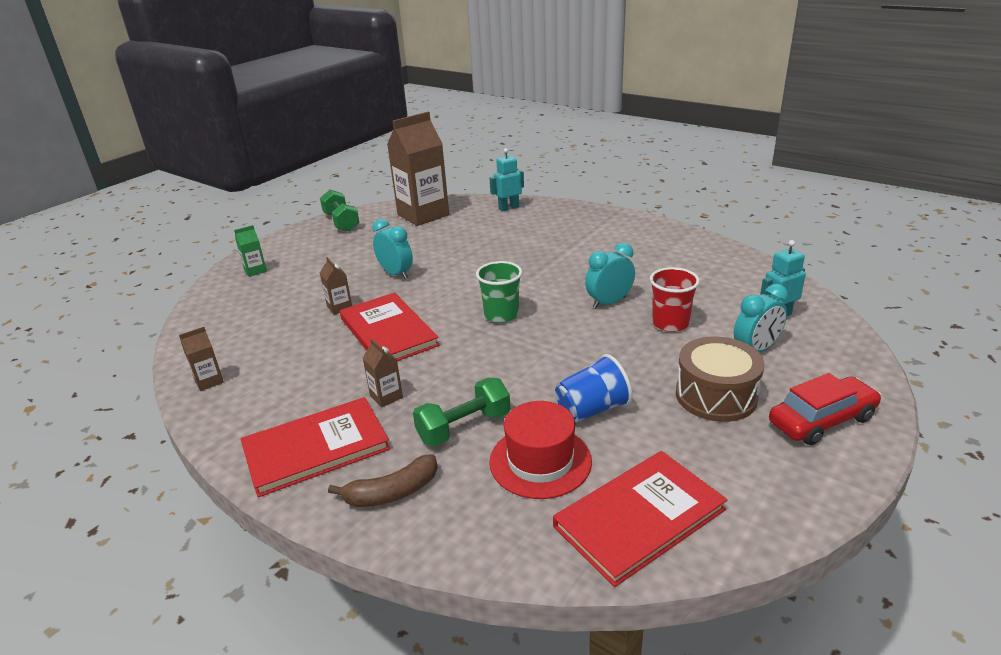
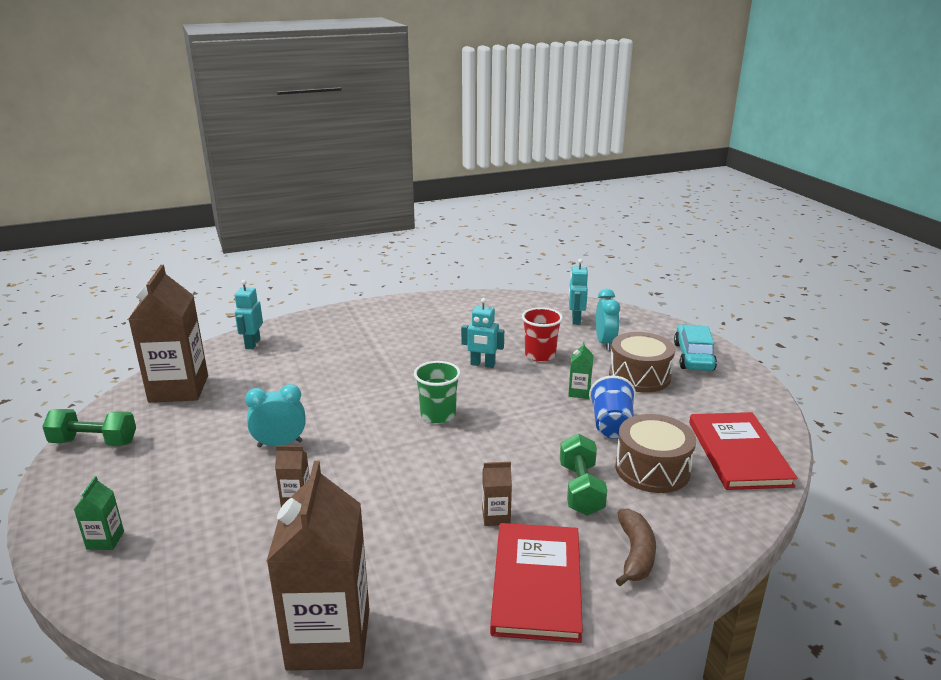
camera: 60 degrees left, 5 degrees down
(209, 381) = (329, 639): brown carton -> brown carton, size x2.37
(388, 332) = (387, 483): red book -> none
(540, 461) = (652, 469): red hat -> brown drum
(609, 302) = (482, 364): turquoise clock -> turquoise robot
(630, 369) = (579, 392): none -> green carton
(821, 420) = (693, 357): red car -> turquoise car

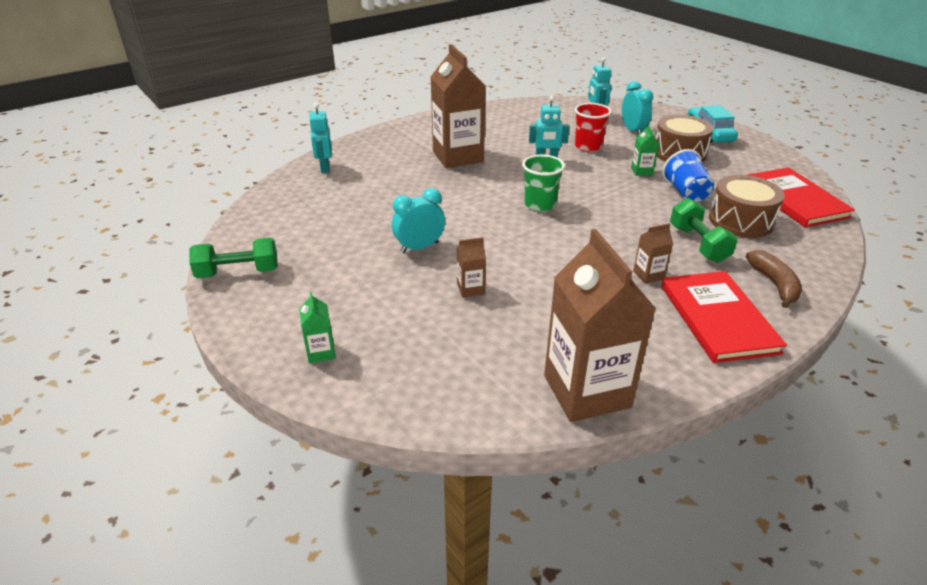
camera: 15 degrees left, 10 degrees up
(179, 389) = (284, 215): brown carton -> brown carton (458, 157)

